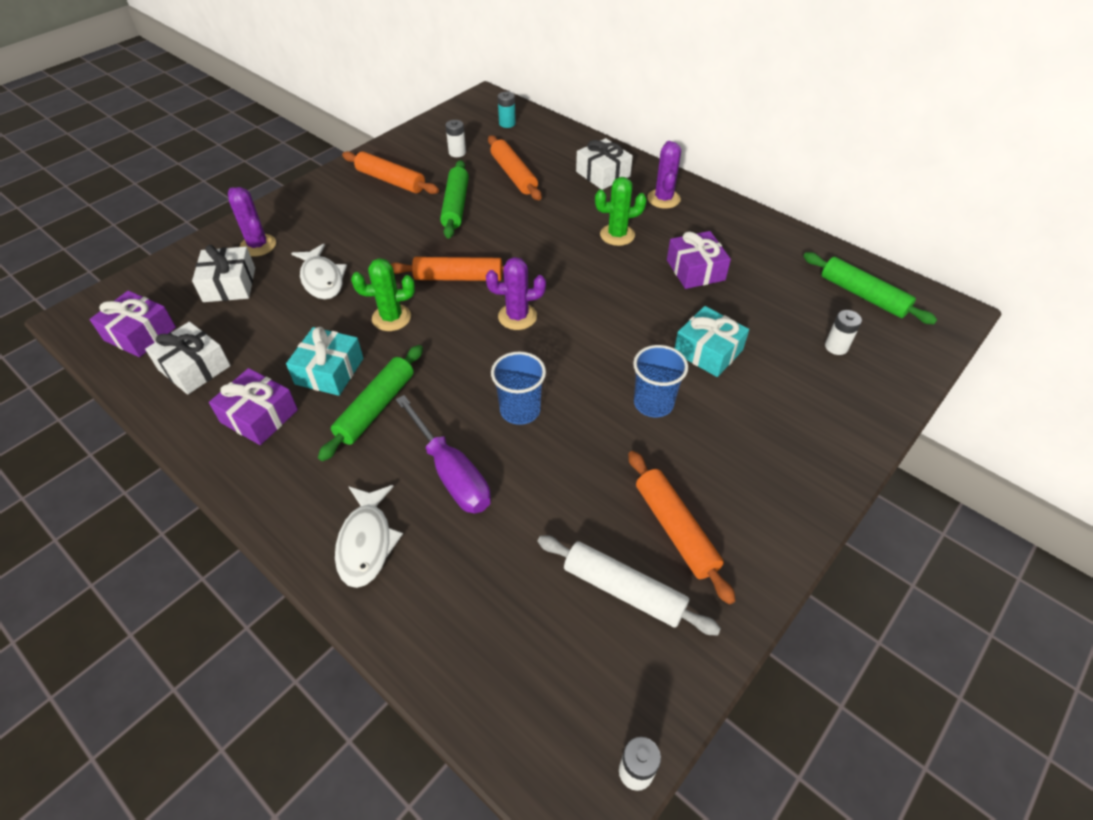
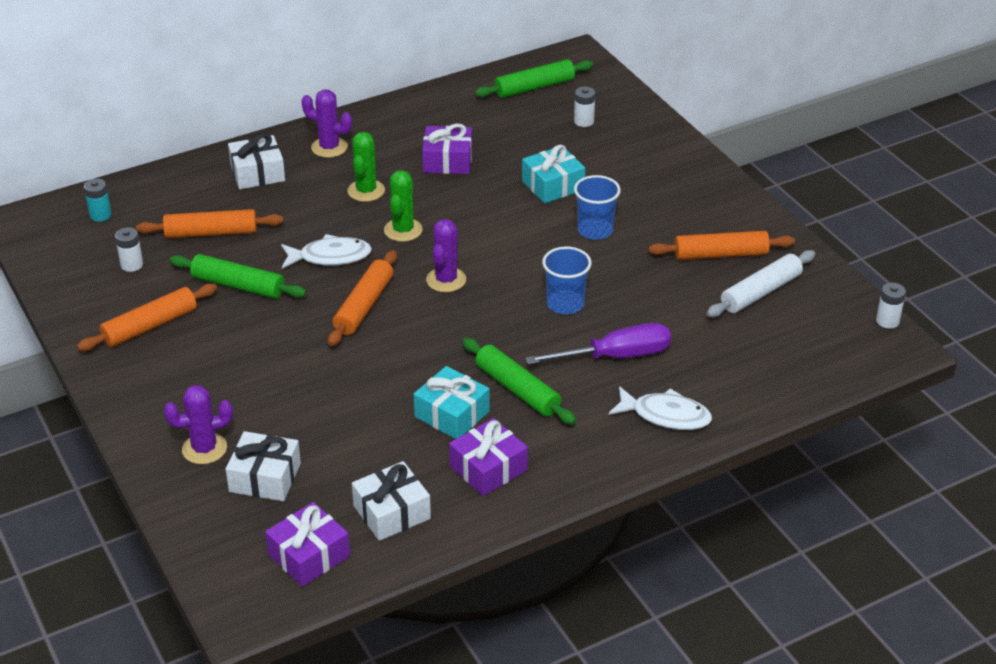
camera: 70 degrees left, 10 degrees down
(322, 279) = (303, 403): white fish -> white fish (330, 257)
(391, 318) = (398, 361): green cactus -> green cactus (403, 230)

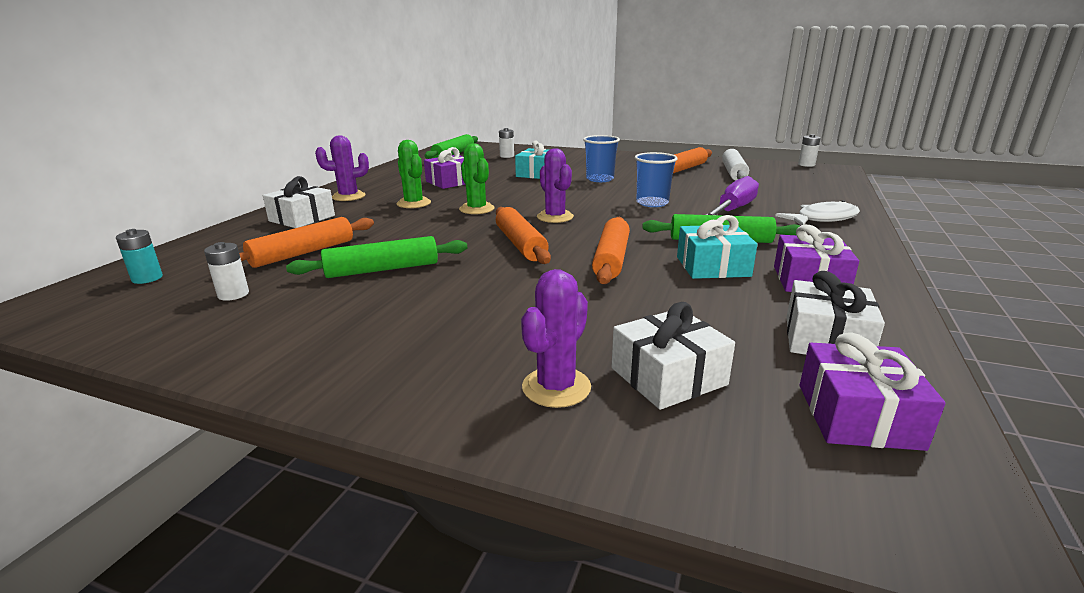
camera: 40 degrees left, 15 degrees down
(150, 326) = (319, 324): orange rolling pin -> orange rolling pin (611, 259)
(330, 257) = (443, 233): white fish -> none

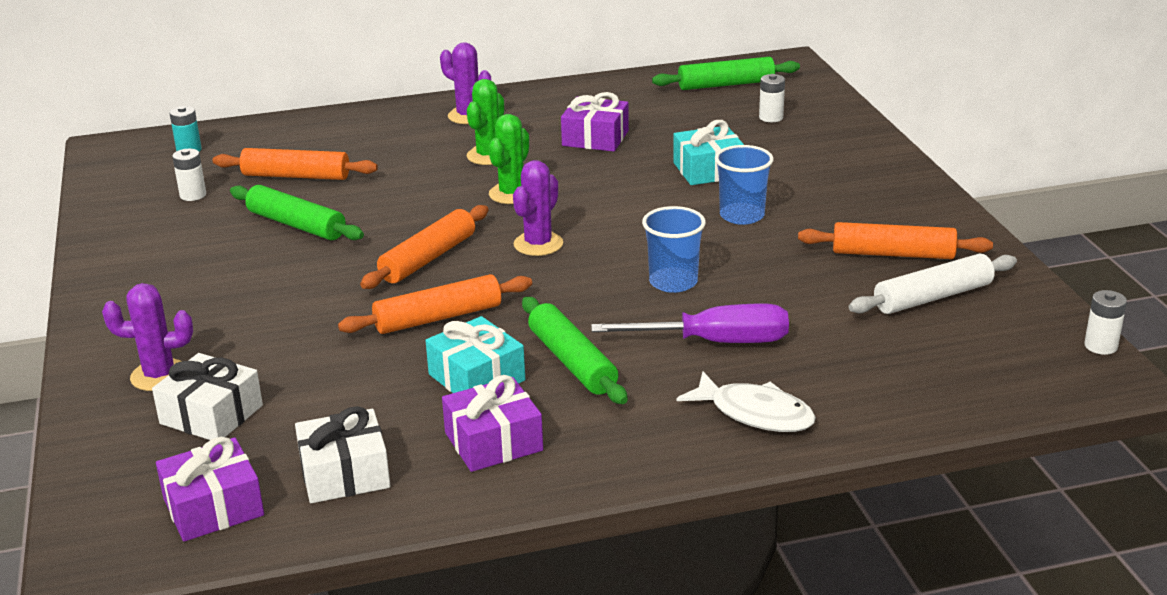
camera: 55 degrees right, 5 degrees up
(302, 218) = (378, 130): white gift -> none

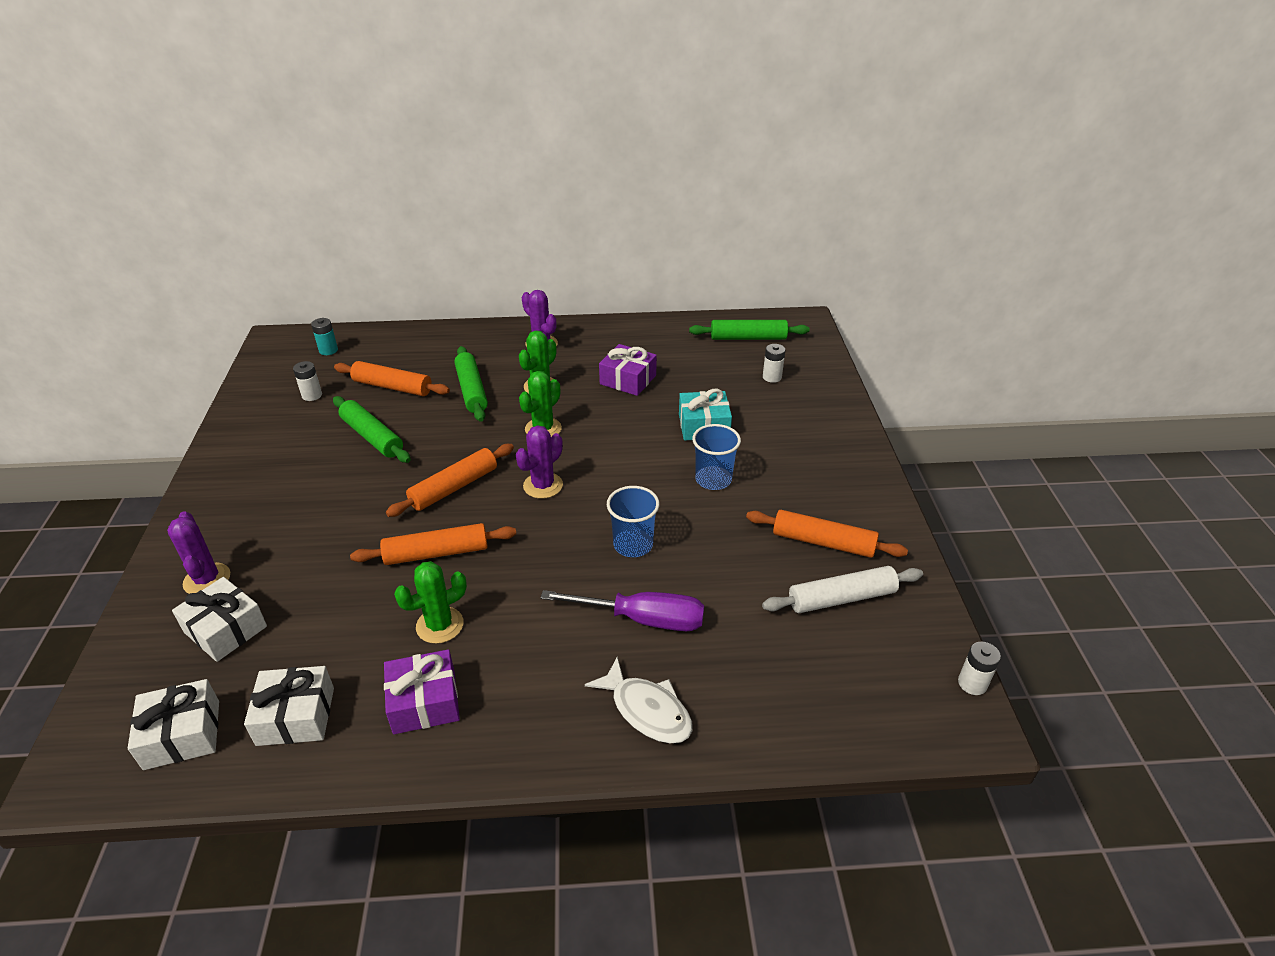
camera: 10 degrees right, 10 degrees up
(159, 375) = (207, 579): purple cactus -> purple cactus turned 60 degrees clockwise
(213, 507) = (182, 734): purple gift -> white gift
(476, 377) = (440, 625): turquoise gift -> green cactus
(572, 362) = (520, 621): green rolling pin -> green rolling pin (471, 390)

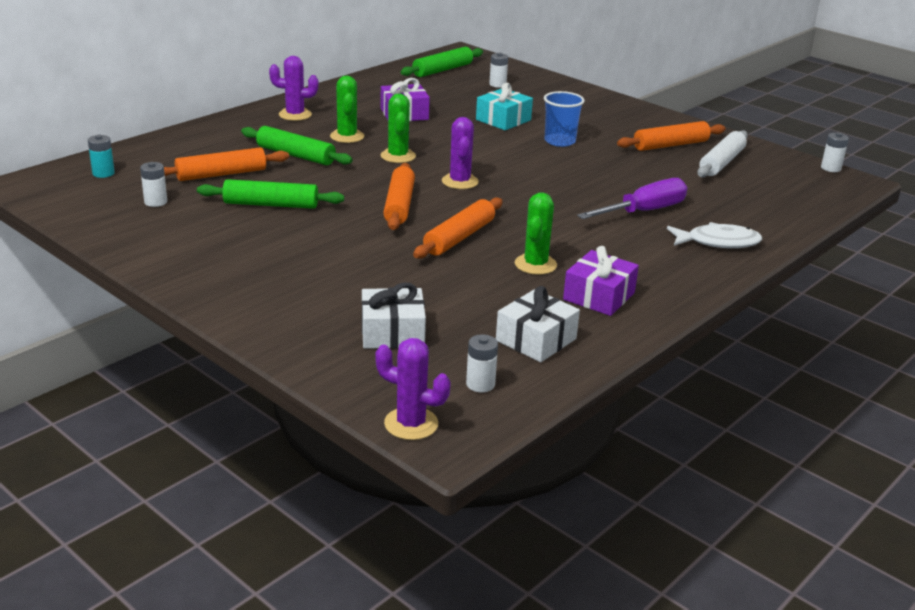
camera: 45 degrees left, 10 degrees down
(182, 734) = (480, 384): white gift -> white battery
(207, 579) = (315, 320): purple cactus -> purple cactus (411, 424)
(633, 545) = (573, 185): blue cup -> none

